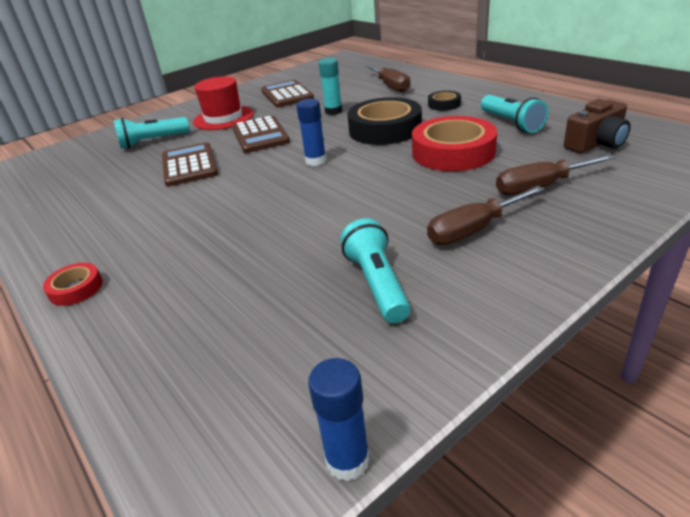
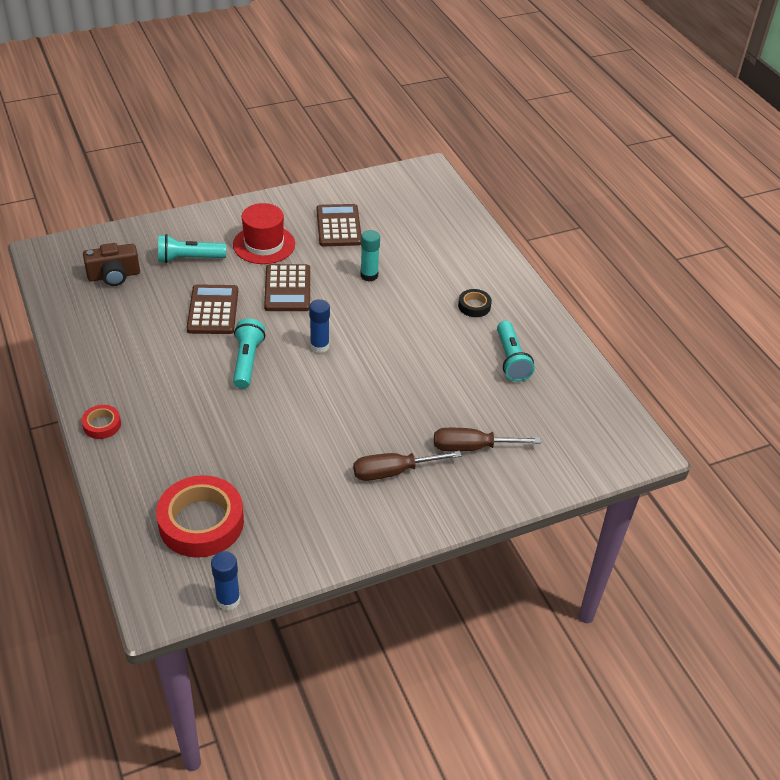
camera: 10 degrees right, 10 degrees up
(376, 284) = (301, 495): turquoise flashlight -> turquoise flashlight (247, 361)
(385, 129) = (399, 324): black tape -> none
(391, 86) = (445, 253): brown screwdriver -> none
(453, 152) = (436, 379): red tape -> red tape (201, 522)
(596, 143) = (556, 415): brown camera -> brown camera (114, 276)

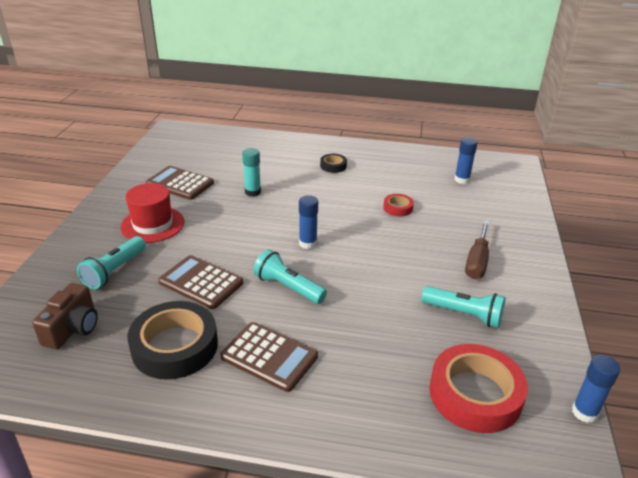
camera: 55 degrees left, 10 degrees down
(102, 425) = (287, 421): red tape -> red tape (398, 208)
(133, 334) = (175, 346): none -> black tape
(287, 288) = (222, 233): brown calculator -> brown calculator (269, 357)
(472, 447) = (474, 219): brown screwdriver -> none
(511, 360) = (399, 173): turquoise flashlight -> turquoise flashlight (464, 314)
(549, 413) = (462, 180): none -> blue glue stick

